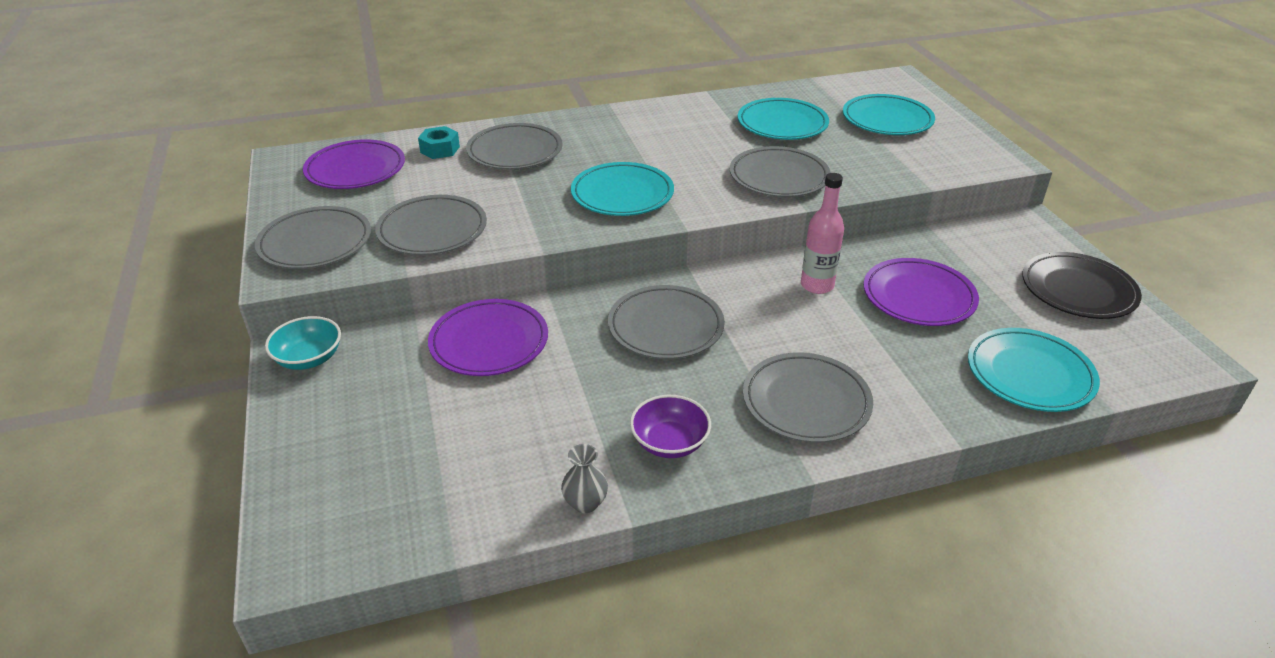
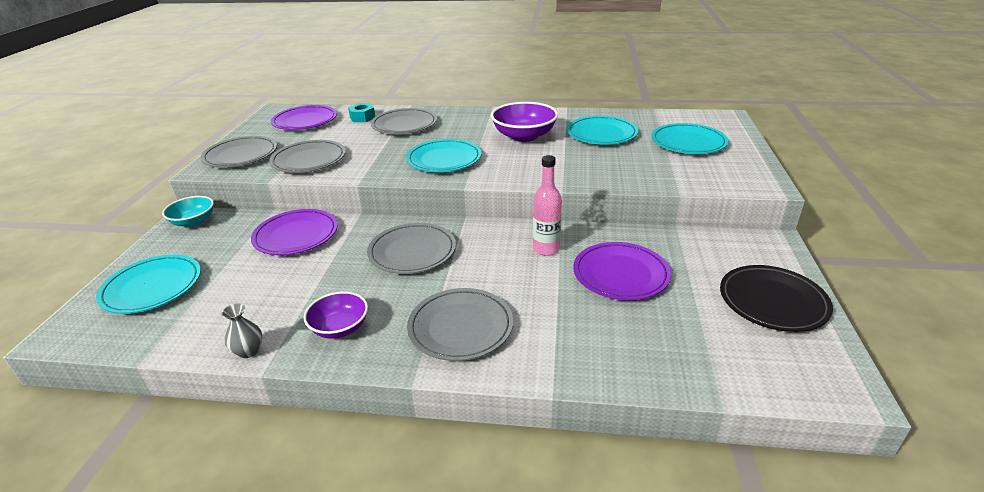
camera: 25 degrees right, 5 degrees down
(692, 142) = (524, 136): none -> purple bowl
(779, 177) = (564, 167): grey plate -> none
(1030, 374) = (666, 357): turquoise plate -> turquoise plate (152, 287)

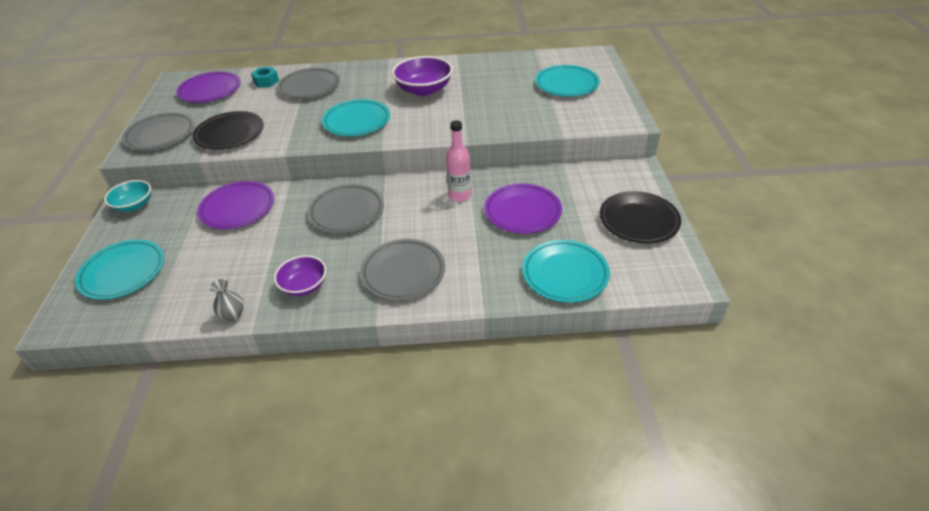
camera: 10 degrees left, 10 degrees up
(309, 160) = (230, 134): grey plate -> black plate
(601, 134) = (492, 81): turquoise plate -> turquoise plate (565, 274)

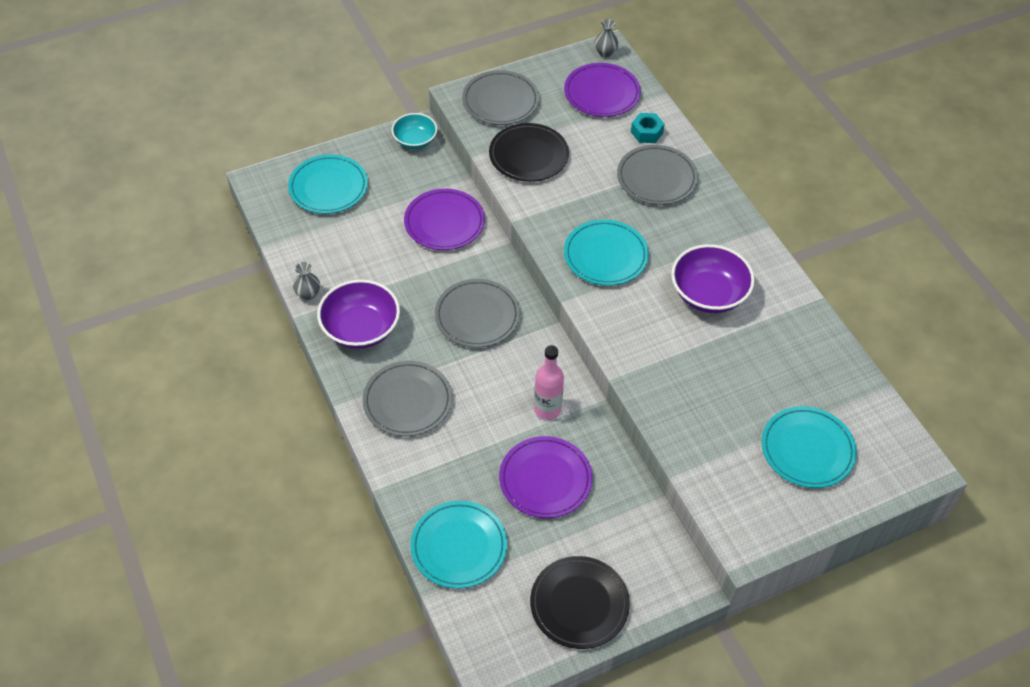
camera: 65 degrees right, 10 degrees up
(175, 81) = (605, 52): none -> grey vase
(304, 286) = (361, 329): purple bowl -> purple bowl, size x1.59

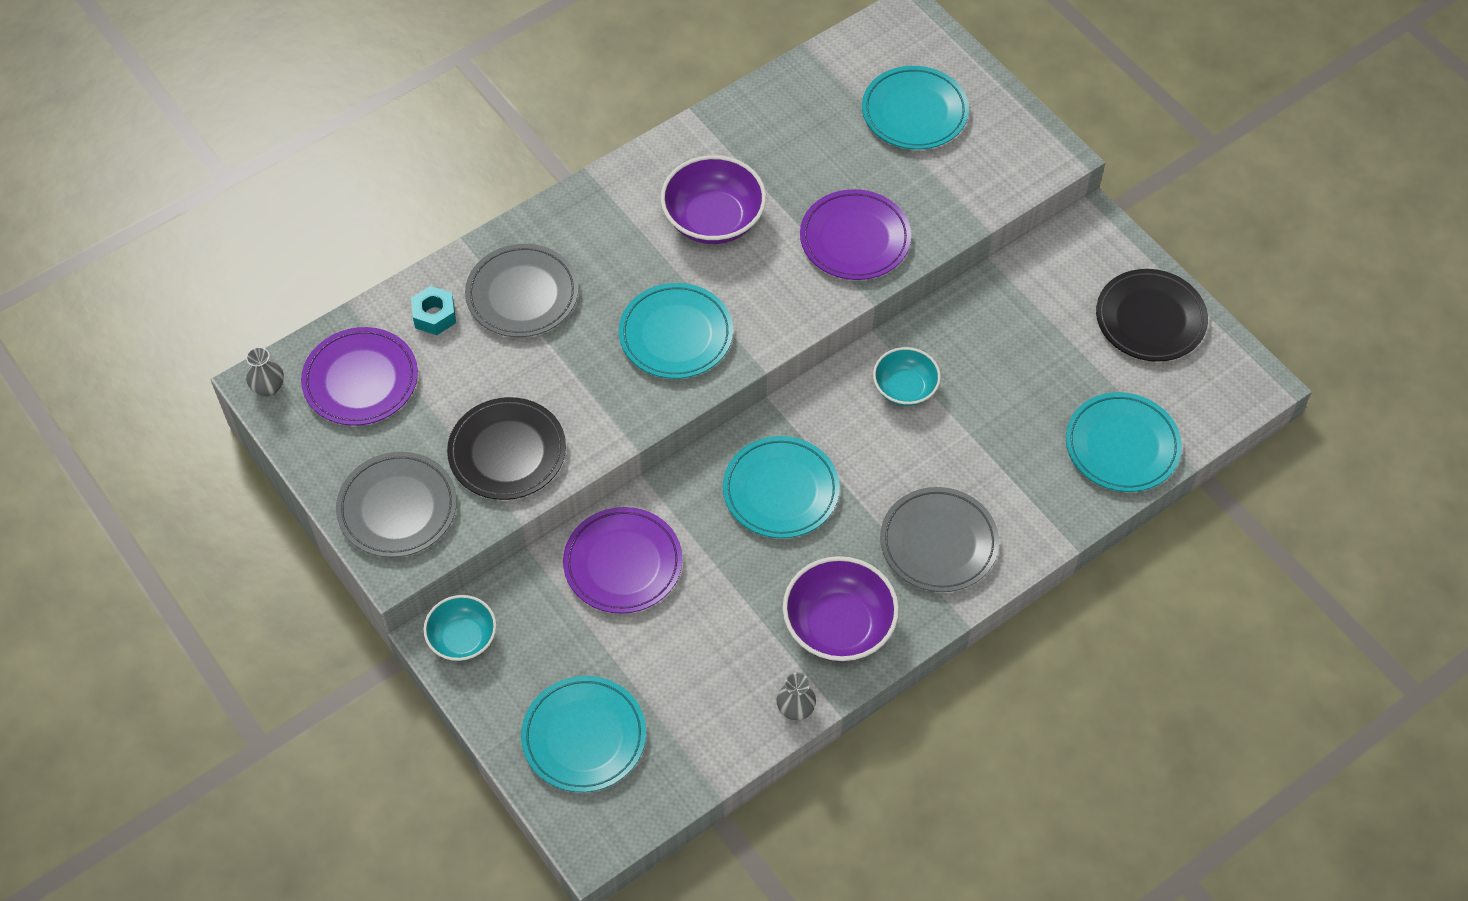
camera: 100 degrees left, 5 degrees up
(477, 316) = (781, 490): grey plate -> turquoise plate
(545, 479) = (1005, 374): purple plate -> purple plate (855, 239)
(547, 409) = (905, 388): pink bottle -> turquoise bowl

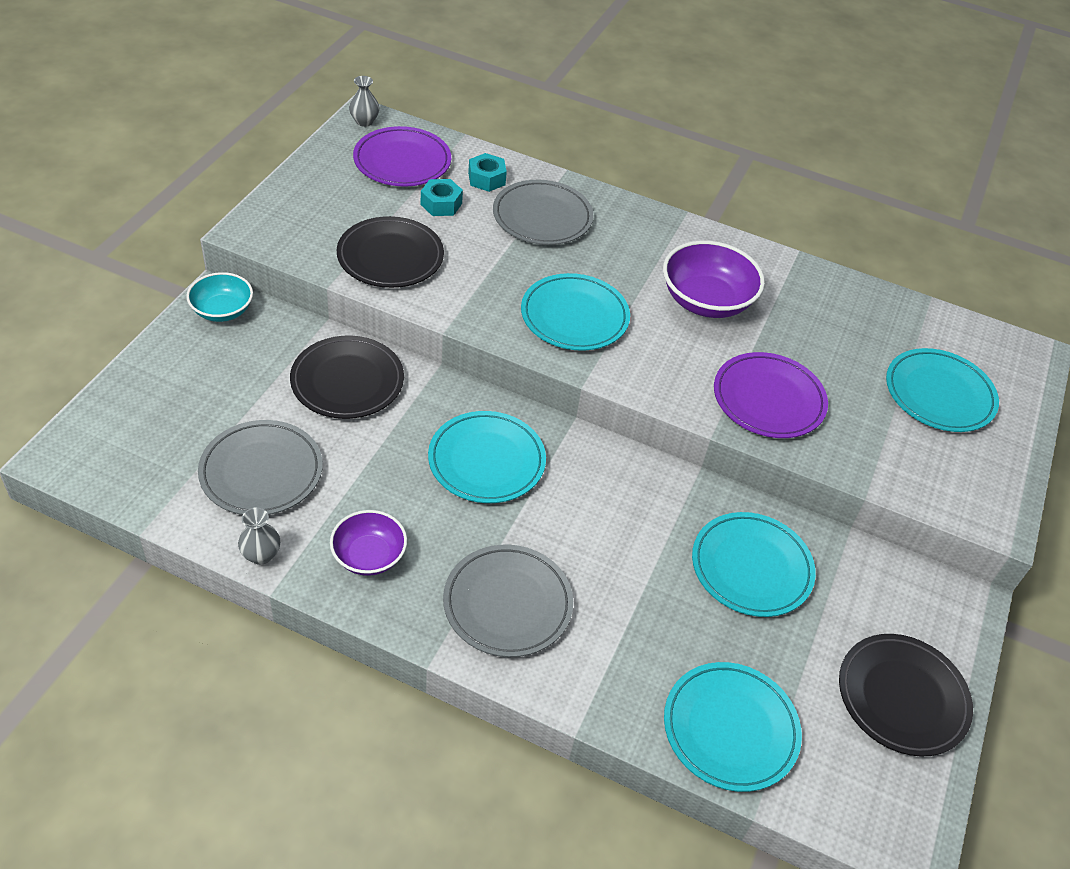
camera: 55 degrees right, 10 degrees down
(397, 508) = (301, 216): grey plate -> grey plate (261, 472)
(451, 374) = (441, 204): none -> turquoise nut
(584, 736) = (163, 416): turquoise plate -> turquoise plate (751, 567)
(623, 563) = (347, 381): purple plate -> black plate
(838, 625) = (369, 556): purple bowl -> purple bowl, size x0.63
(905, 388) = (658, 513): turquoise bowl -> none

